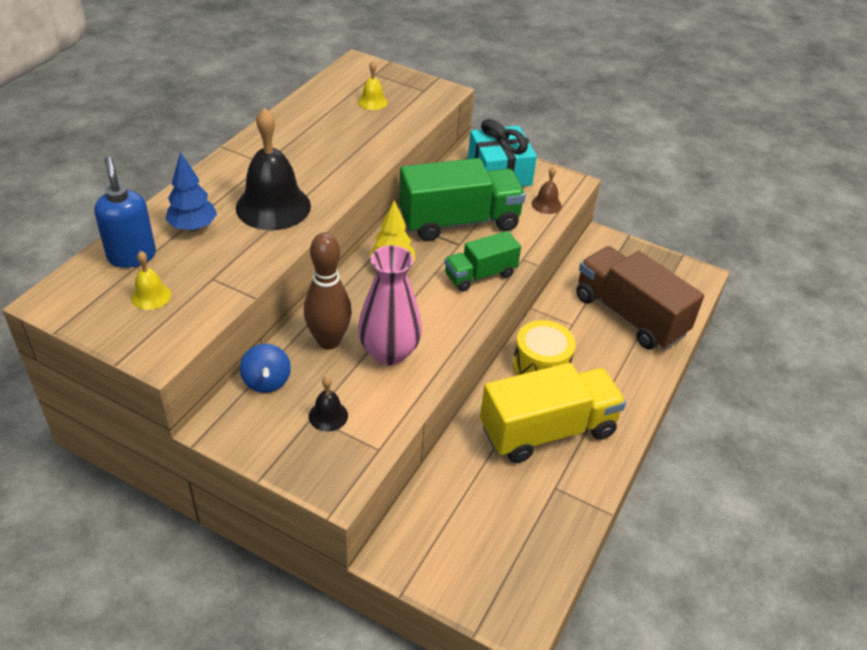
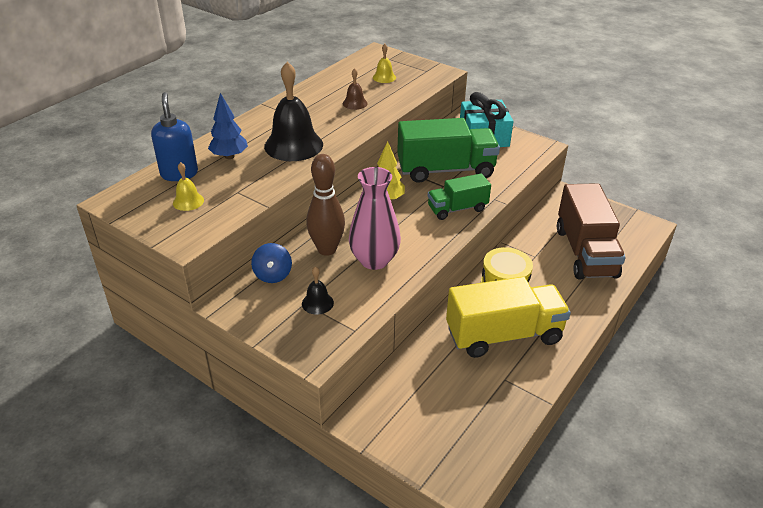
camera: 10 degrees right, 5 degrees down
(546, 204) = (519, 160): brown bell -> brown bell (355, 103)
(629, 315) = (585, 252): brown truck -> brown truck turned 150 degrees counterclockwise

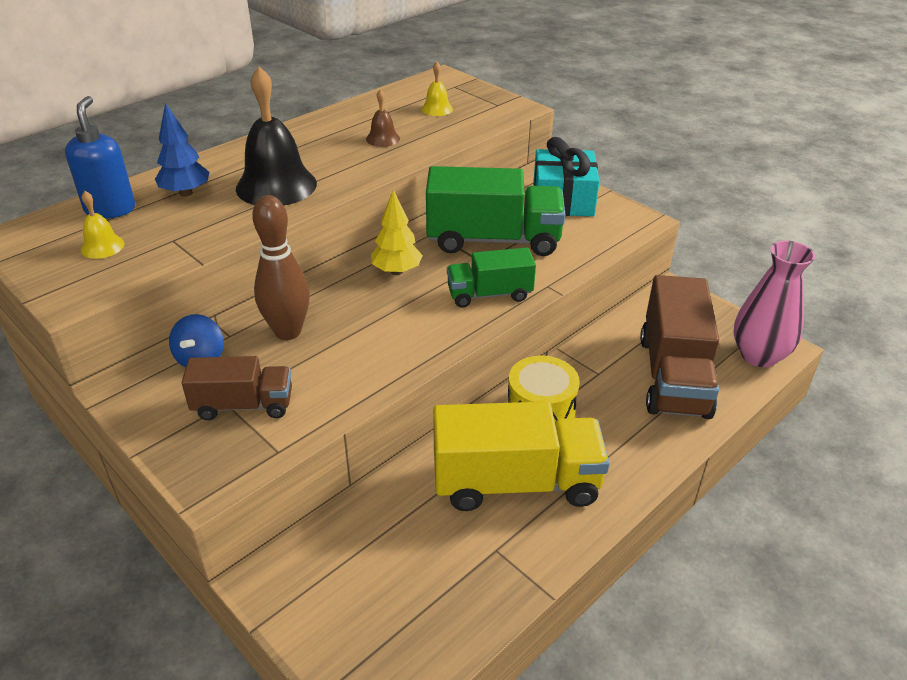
camera: 10 degrees right, 0 degrees up
(317, 303) = (243, 405): black bell -> brown truck
(374, 260) = (346, 354): pink vase -> pink vase (758, 355)

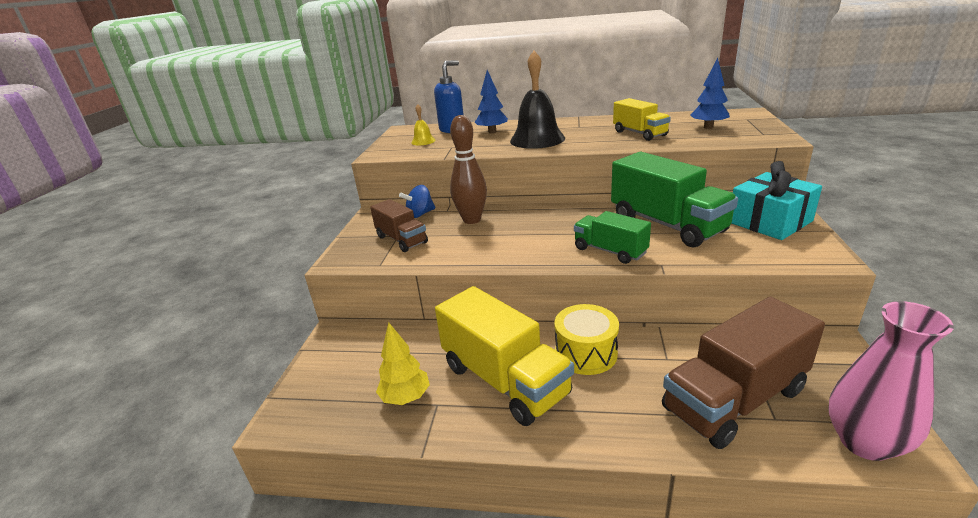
camera: 55 degrees right, 10 degrees down
(383, 139) = (639, 133): brown bell -> yellow truck
(397, 271) = (574, 217): yellow tree -> yellow tree (406, 398)
(437, 109) = (708, 127): yellow bell -> blue tree

